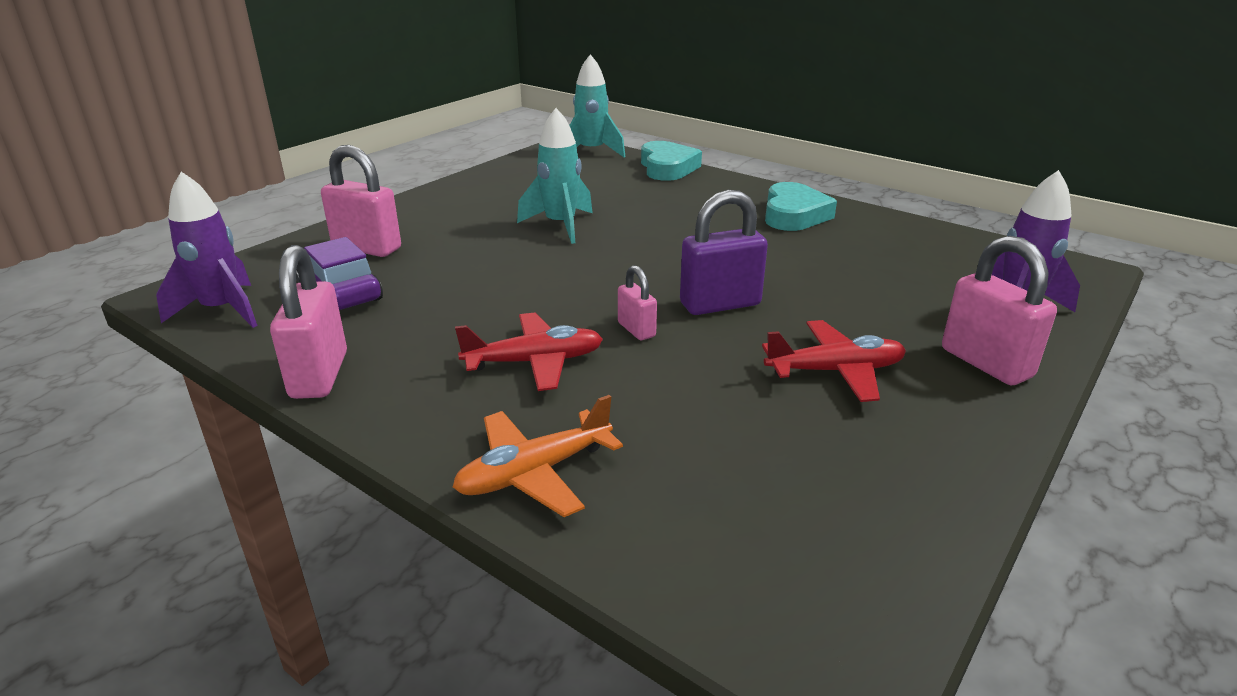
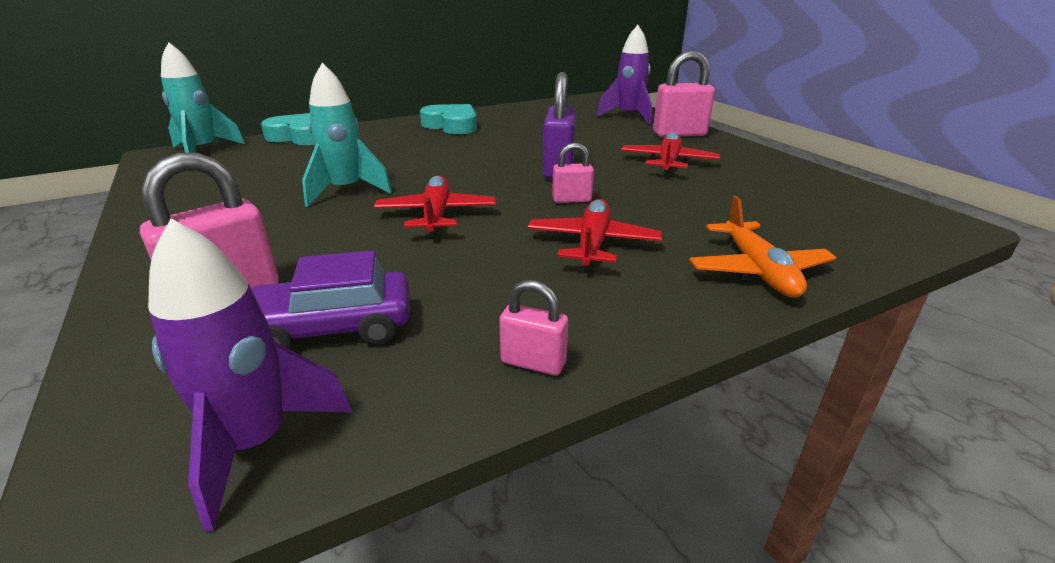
camera: 65 degrees left, 0 degrees up
(319, 375) = (533, 362): pink padlock -> pink padlock, size x0.55
(541, 275) = (436, 215): none -> red plane

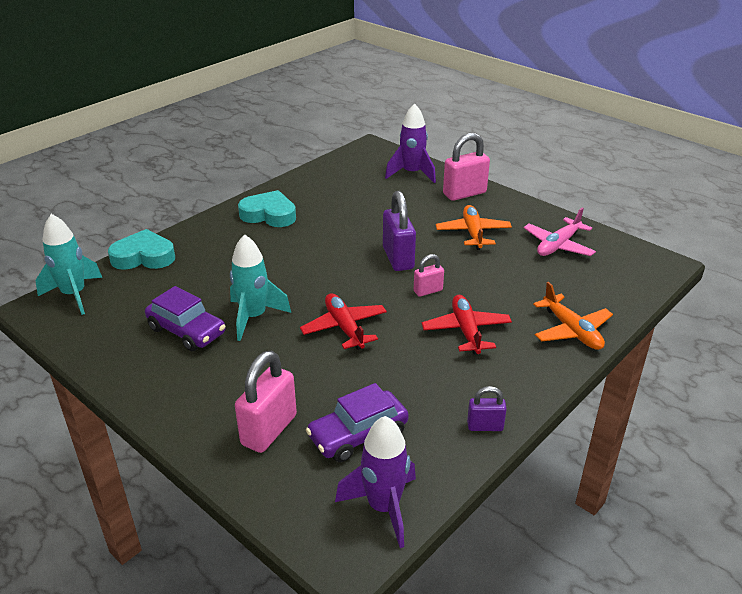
camera: 20 degrees left, 5 degrees up
(264, 190) = (187, 331): none -> purple car
(533, 362) = (485, 426): pink padlock -> purple padlock
(668, 162) = (473, 233): red plane -> orange plane
(779, 186) = (558, 245): none -> pink plane

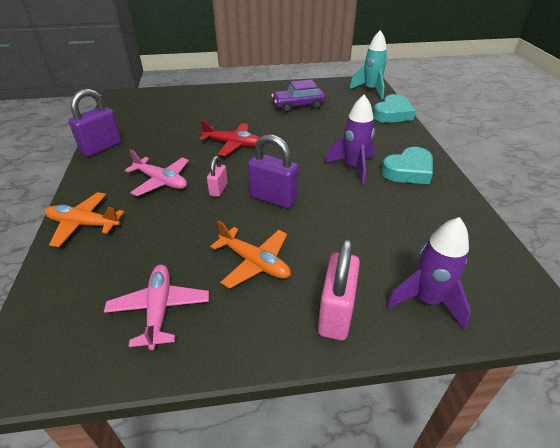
camera: 130 degrees right, 5 degrees up
(254, 317) = (283, 124): turquoise rocket -> none
(269, 430) = (199, 102): pink padlock -> none
(358, 435) = (160, 117): purple car -> none
(383, 507) = (121, 108): purple rocket -> purple rocket (353, 167)
(466, 331) = (161, 181): red plane -> pink plane
(485, 426) = (101, 147): purple padlock -> purple padlock, size x1.81

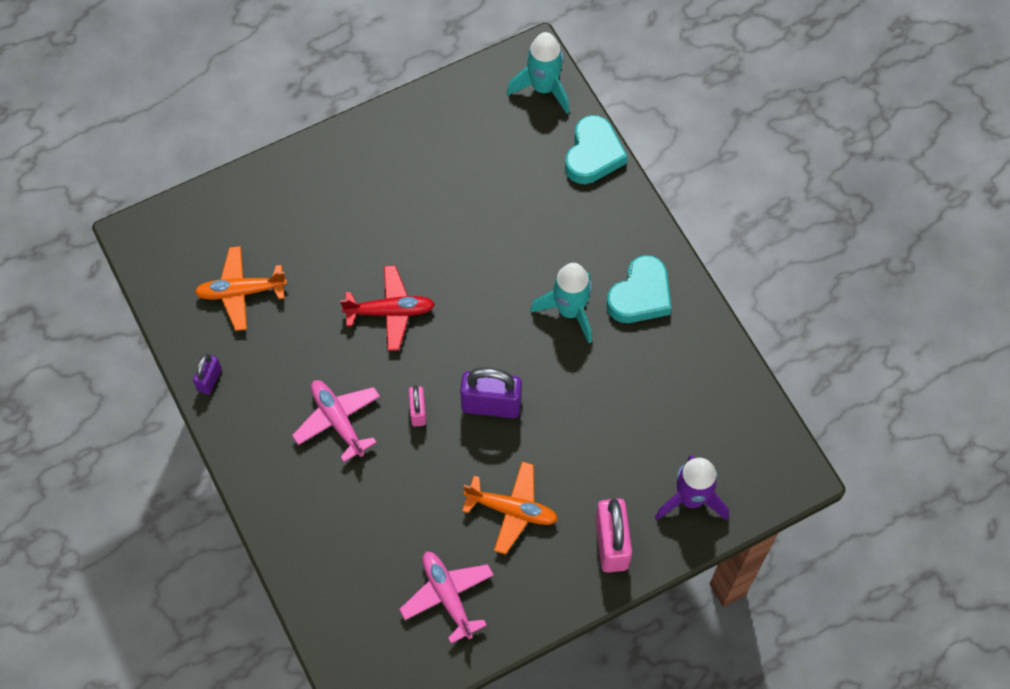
camera: 20 degrees left, 25 degrees up
(84, 224) = (294, 522): orange plane -> orange plane (241, 292)
(101, 147) = (209, 380): purple padlock -> purple padlock, size x0.55
(161, 181) = (338, 420): pink plane -> pink plane turned 135 degrees counterclockwise
(298, 105) = (443, 176): purple car -> none
(353, 167) = (570, 311): purple rocket -> turquoise rocket

